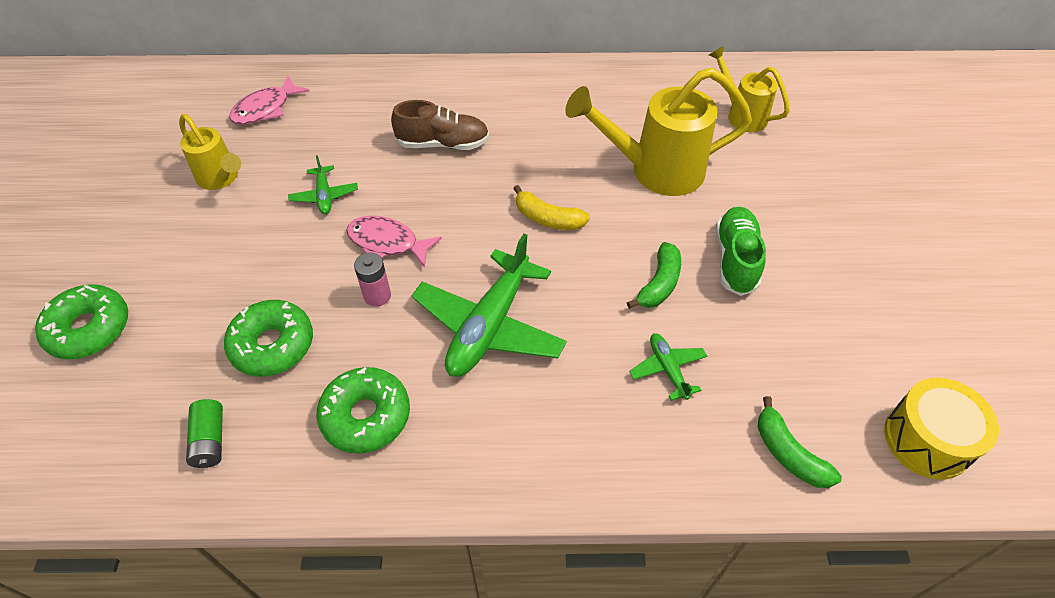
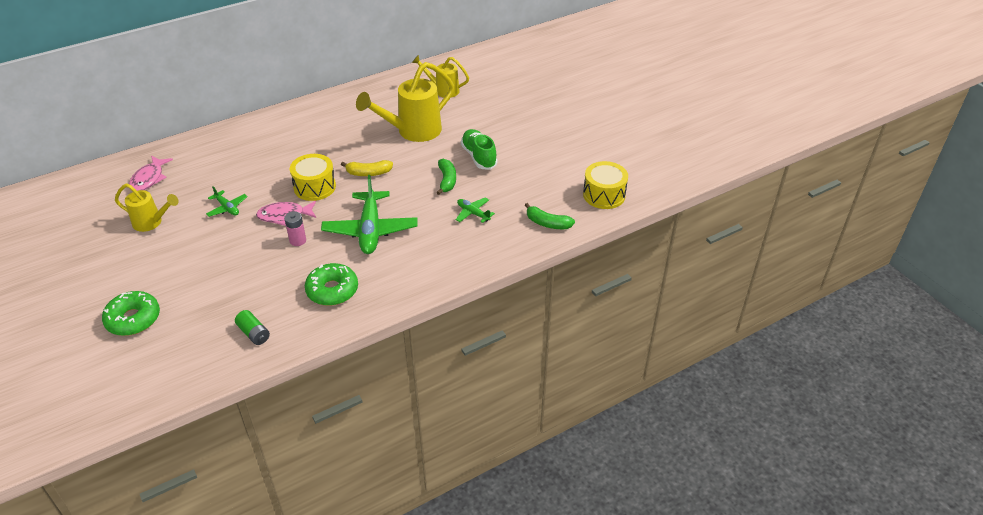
camera: 30 degrees left, 10 degrees down
(272, 345) = (254, 283): green donut -> none
(443, 143) = (281, 159): brown shoe -> none
(458, 210) = (315, 187): none -> yellow drum

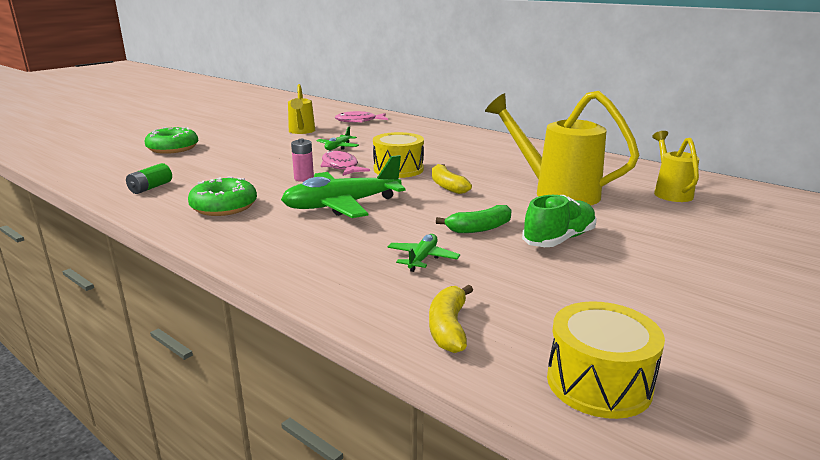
camera: 70 degrees right, 20 degrees down
(547, 223) = (449, 328): green banana -> yellow banana

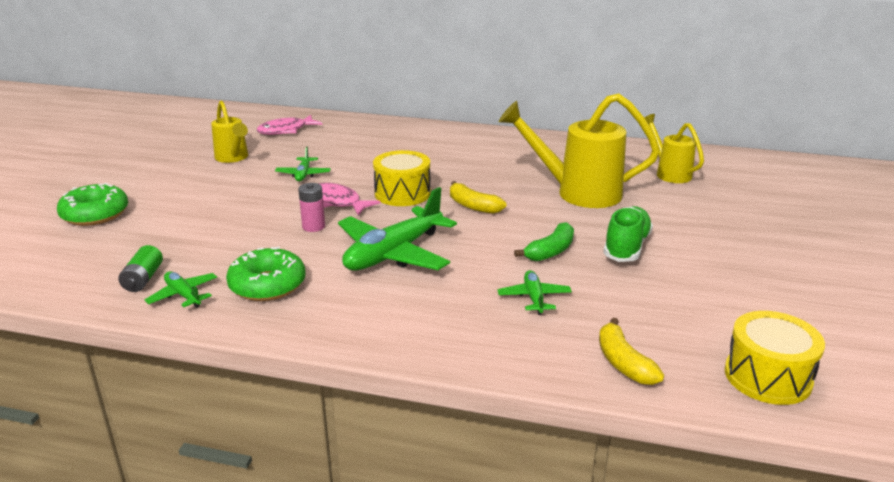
camera: 25 degrees left, 5 degrees up
(162, 201) = (183, 295): none -> green plane

